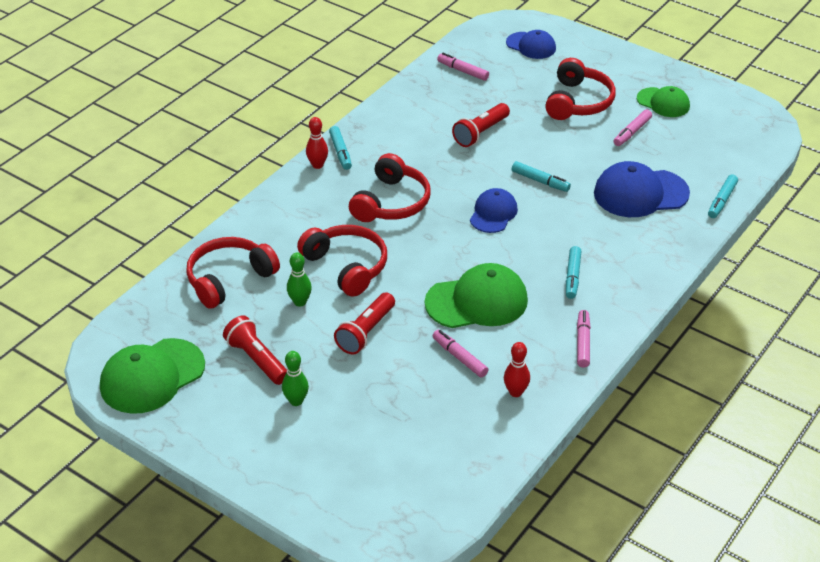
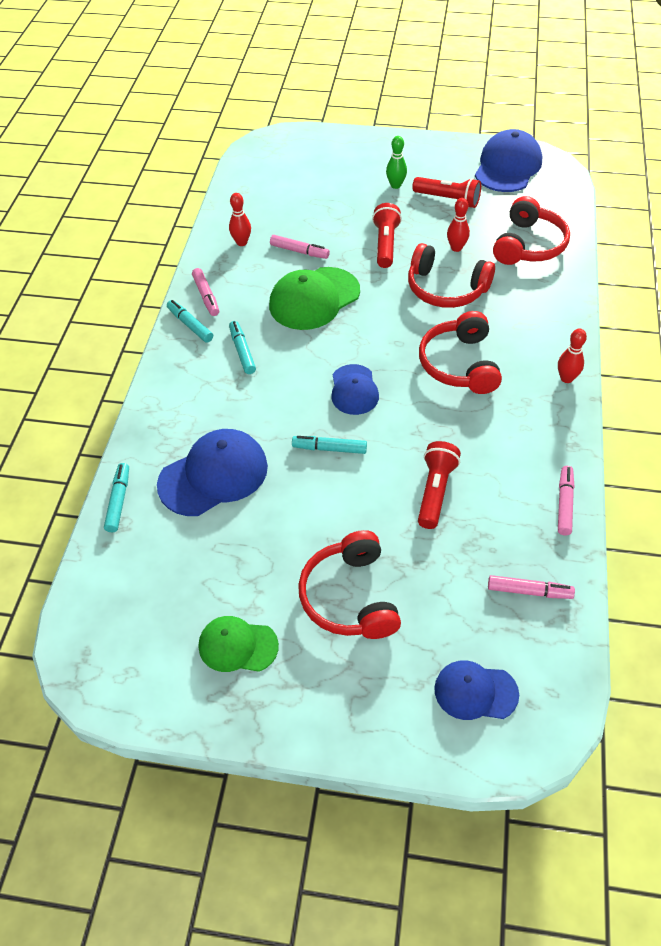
camera: 155 degrees right, 10 degrees up
(152, 376) = (508, 167): green cap -> blue cap
(300, 302) = (456, 248): green bowling pin -> red bowling pin
(340, 152) = (559, 403): turquoise marker -> turquoise marker (190, 325)
(632, 132) = (258, 569): pink marker -> pink marker (564, 504)

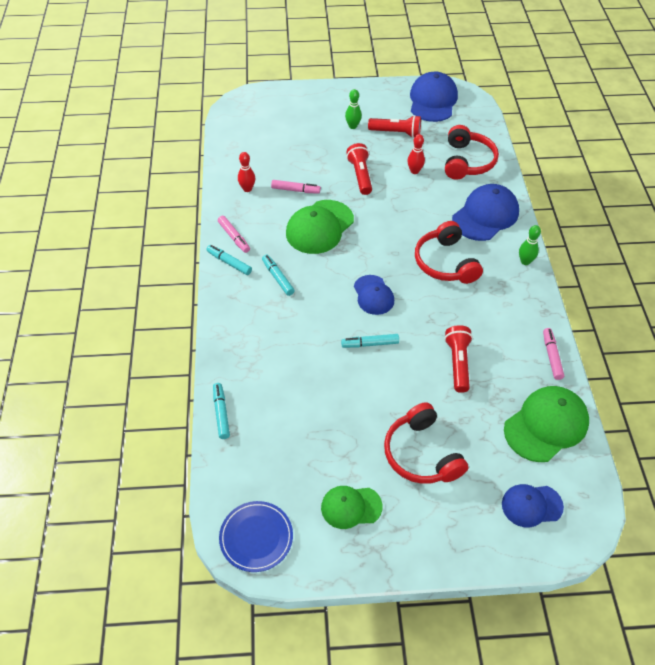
camera: 15 degrees left, 0 degrees up
(108, 659) = (256, 537): none -> blue plate
(214, 475) = (288, 380): blue cap -> blue cap (485, 215)
(446, 289) = (417, 205): red headphones -> none
(529, 591) = (546, 425): pink marker -> green cap
(566, 378) = (525, 261): red bowling pin -> green bowling pin

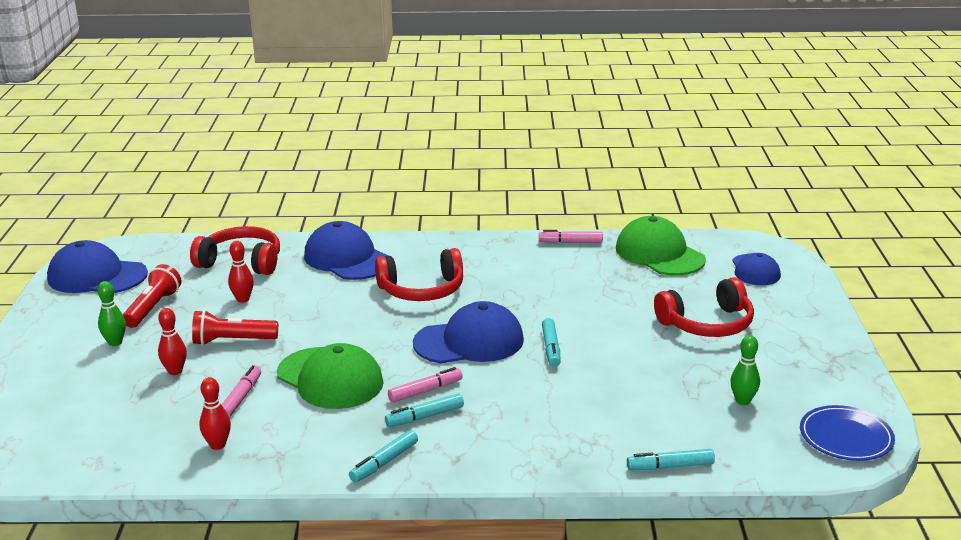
camera: 85 degrees left, 25 degrees down
(234, 237) = (328, 458): pink marker -> pink marker (425, 391)
(323, 157) = (175, 371): none -> red bowling pin
(351, 507) = (786, 371): green cap -> none
(373, 295) = (469, 342): blue cap -> blue cap, size x1.62
(457, 363) = (580, 294): red flashlight -> none
(525, 261) = (430, 243): green bowling pin -> green bowling pin (743, 401)

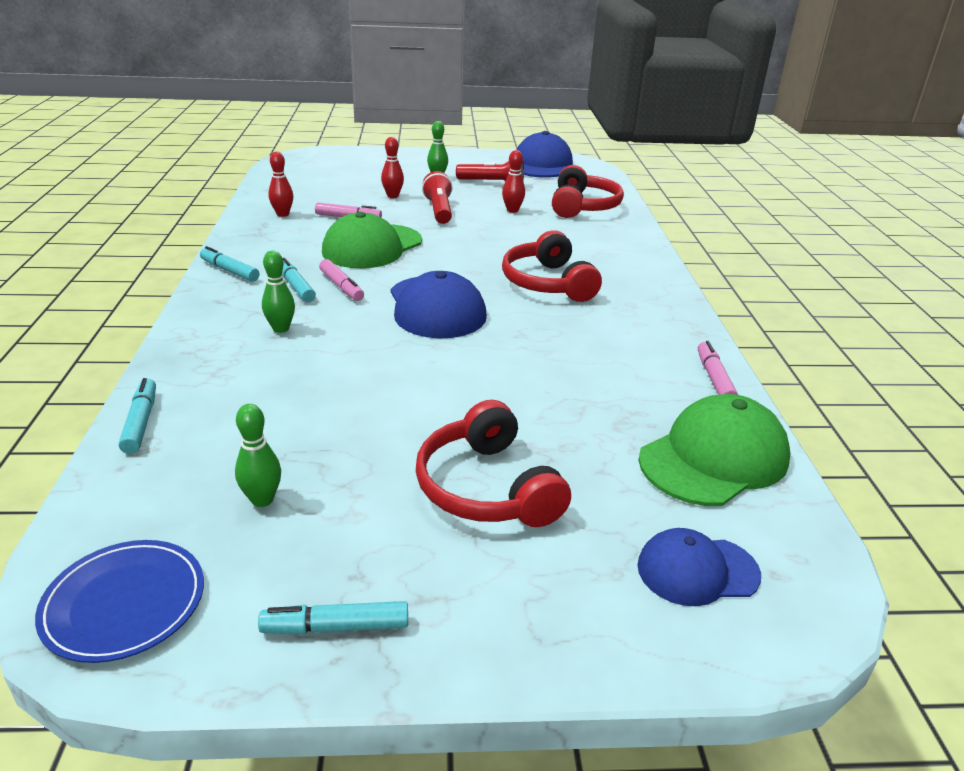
camera: 85 degrees right, 5 degrees up
(347, 259) = (607, 247): blue cap -> none
(512, 417) = (281, 328): none -> green bowling pin
(551, 348) = (420, 355): turquoise marker -> turquoise marker (336, 627)

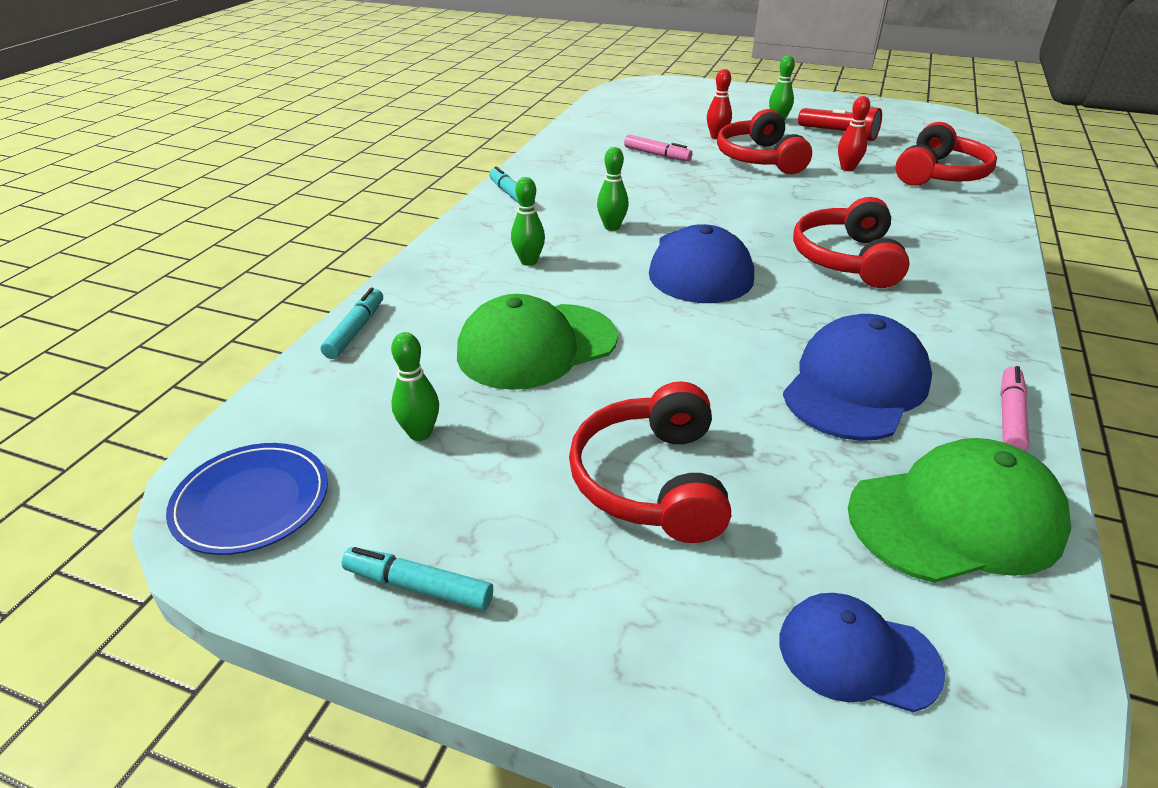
camera: 25 degrees right, 5 degrees up
(283, 214) = (592, 143): red bowling pin -> none
(296, 287) = (566, 220): turquoise marker -> none
(341, 286) = (612, 227): pink marker -> green bowling pin
(372, 247) = (665, 189): green cap -> green cap (536, 346)
(439, 210) = (760, 158): red flashlight -> red headphones
(541, 165) = (912, 119): blue cap -> blue cap (856, 385)

